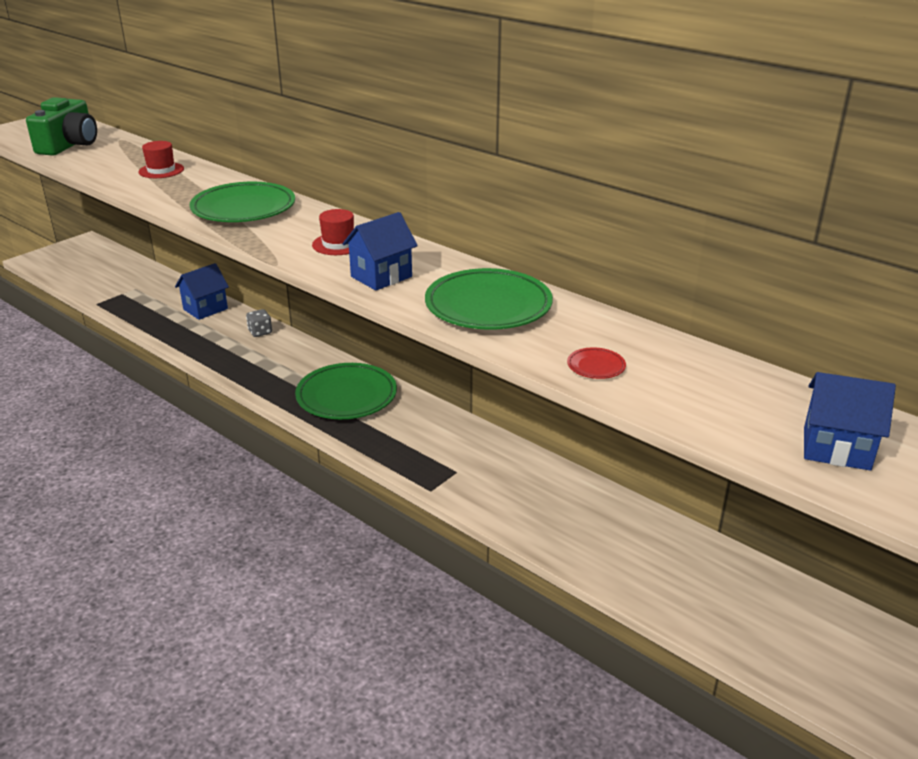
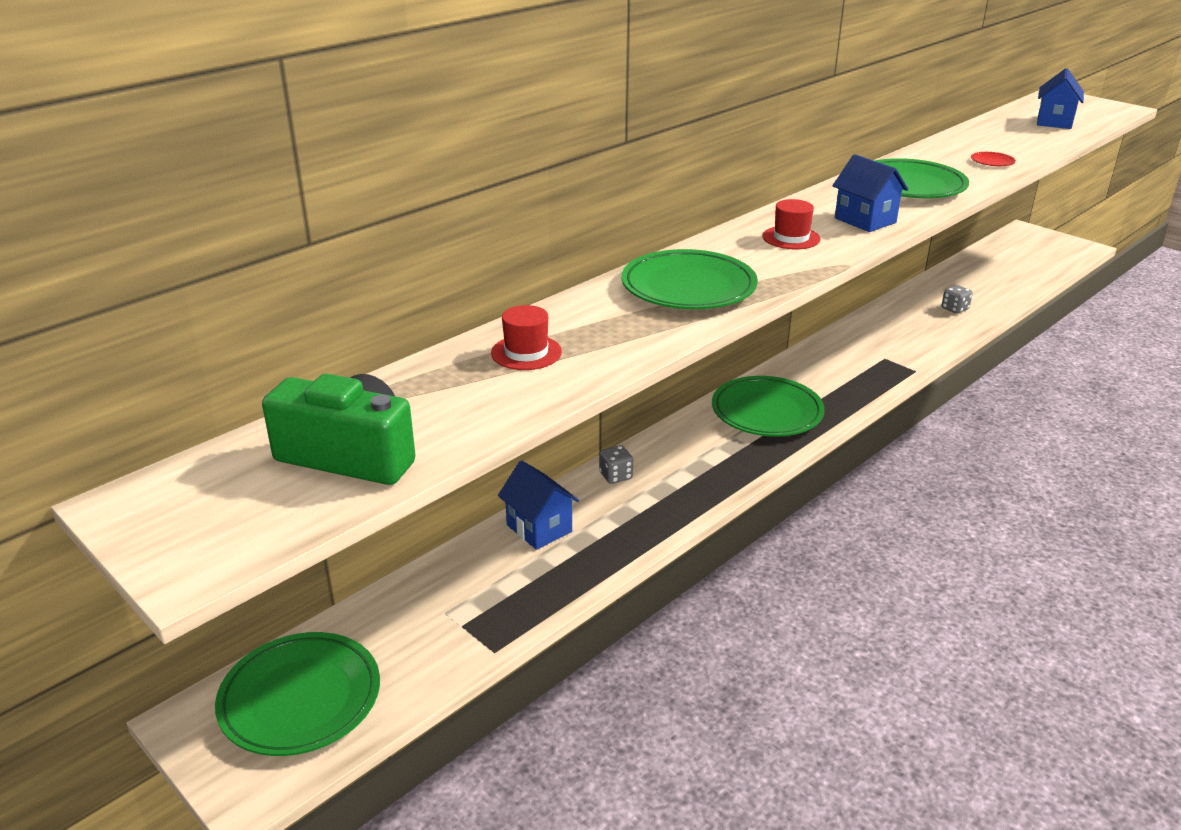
camera: 85 degrees left, 0 degrees up
(86, 262) = (300, 699): none -> green plate
(599, 542) = (954, 309): none -> grey dice

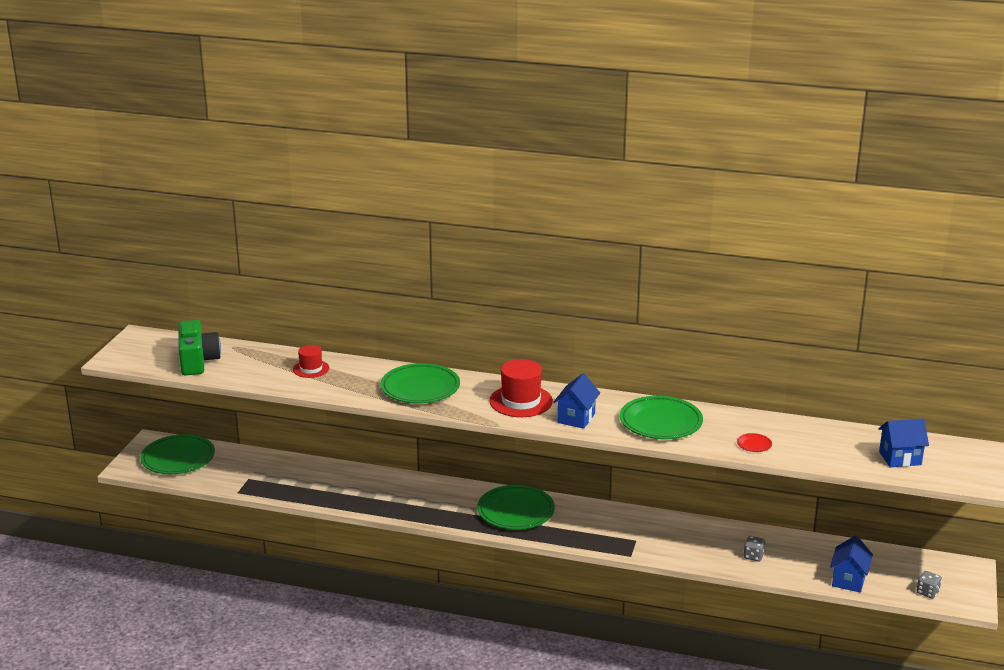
camera: 60 degrees right, 5 degrees down
(539, 528) = (335, 474): blue house -> blue house (848, 580)
(615, 476) = (400, 481): grey dice -> grey dice (927, 592)
(791, 238) = (521, 401): red hat -> red hat, size x1.67

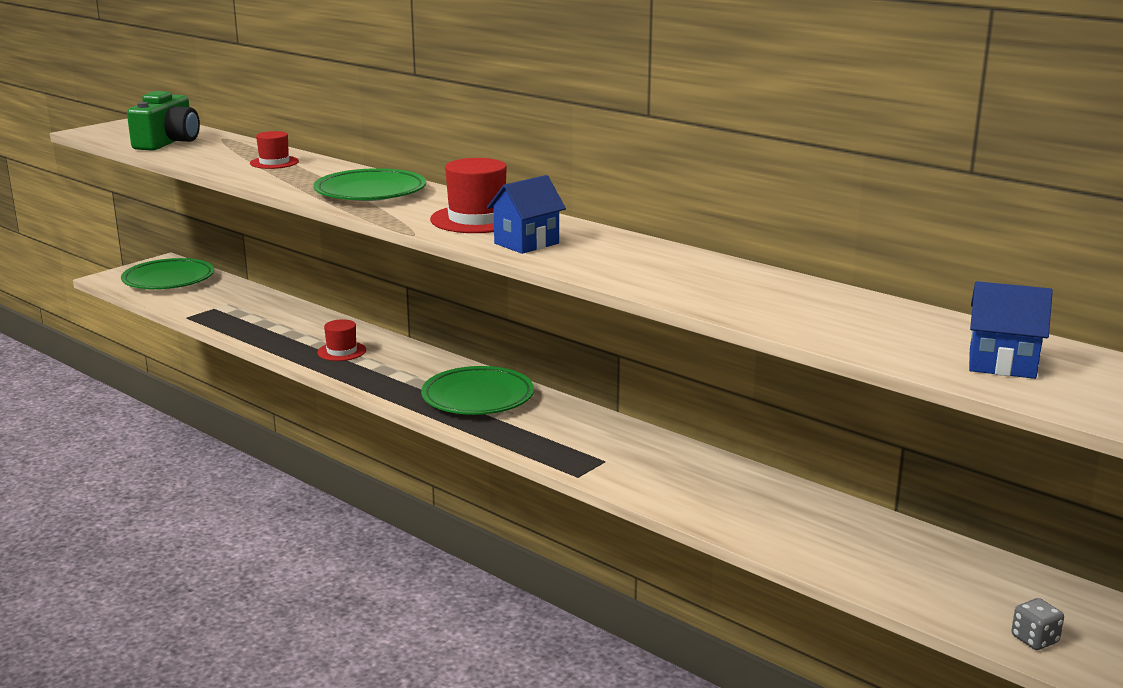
camera: 25 degrees right, 5 degrees down
(386, 495) = (341, 351): none -> red hat
(660, 422) = (641, 265): green plate -> none
(753, 556) = (765, 518): grey dice -> none
(754, 445) = (757, 308): red plate -> none
(848, 580) = (899, 587): blue house -> none

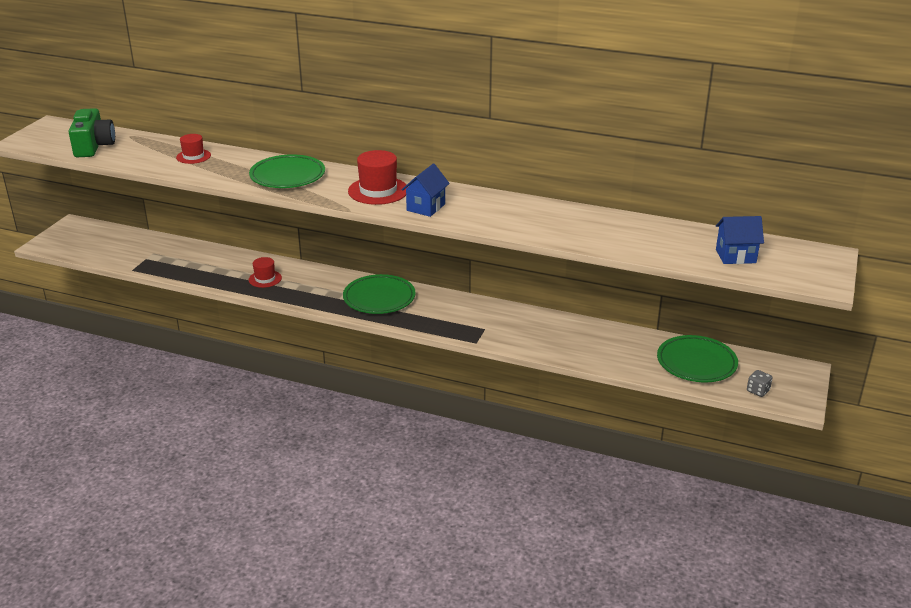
camera: 20 degrees left, 10 degrees up
(168, 280) = (90, 239): green plate -> green plate (696, 363)

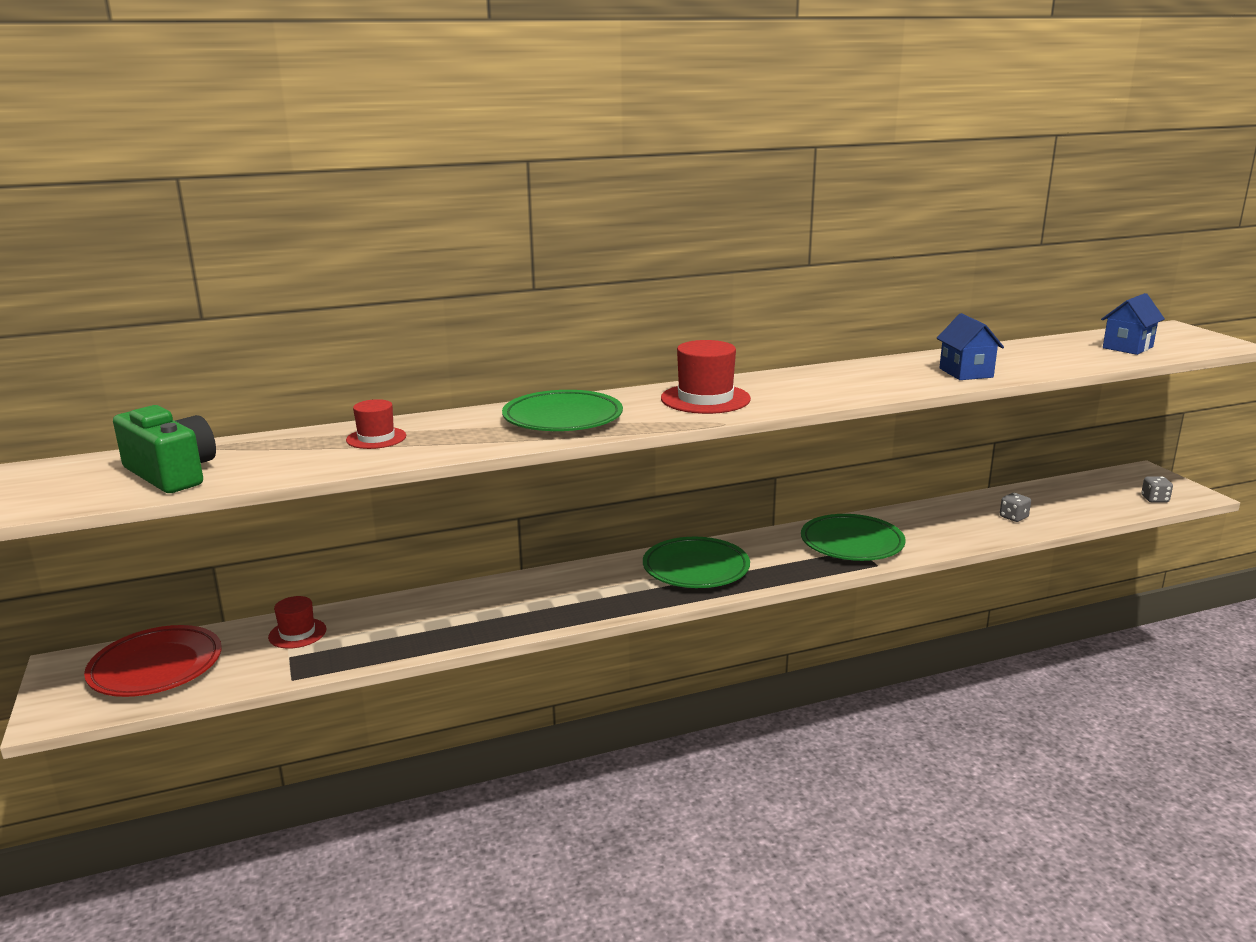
camera: 40 degrees left, 10 degrees down
(98, 240) = (156, 667): none -> red plate
(265, 279) = (517, 607): red hat -> red hat (297, 633)
(426, 207) = (794, 396): blue house -> blue house (966, 373)
(624, 355) = (1013, 517): none -> grey dice
(696, 363) = (1073, 499): green plate -> green plate (852, 543)

